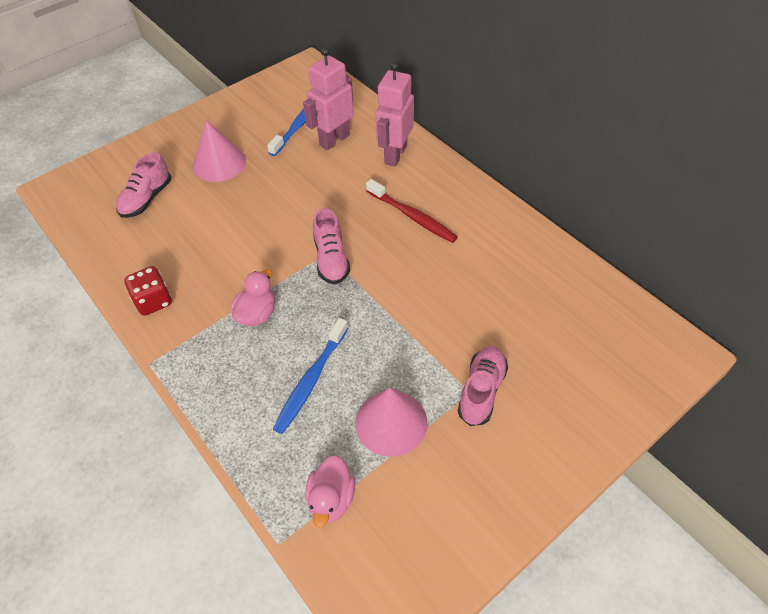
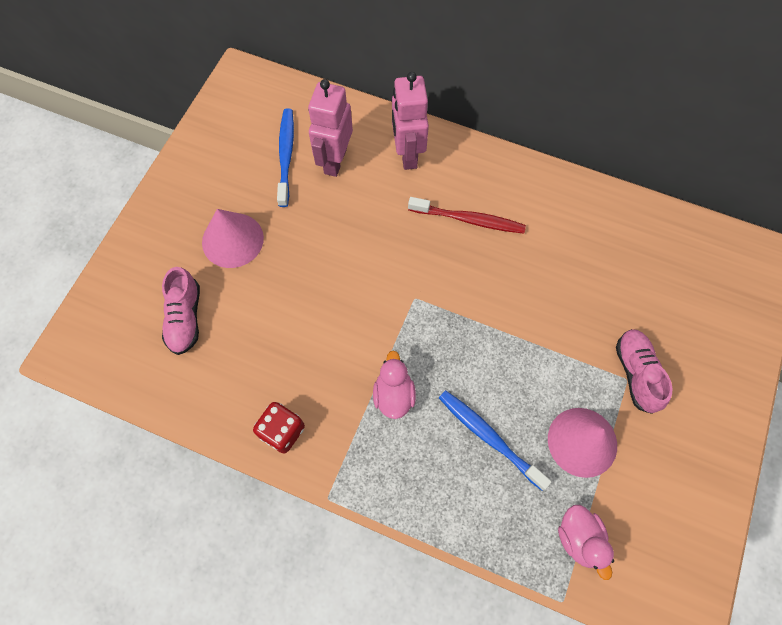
camera: 30 degrees left, 15 degrees up
(311, 380) = (489, 437): blue toothbrush -> blue toothbrush turned 135 degrees clockwise
(331, 259) = (424, 302): pink shoe -> none

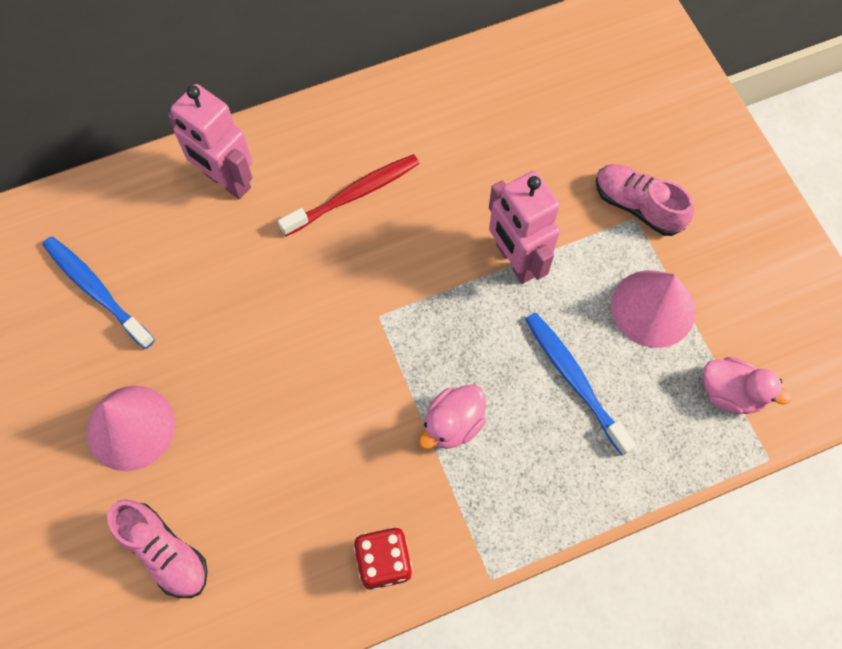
camera: 45 degrees left, 0 degrees up
(335, 161) = (156, 251): pink robot -> pink robot (515, 261)
(394, 394) = (453, 424): pink duck -> pink duck turned 90 degrees counterclockwise
(489, 437) = (574, 380): blue toothbrush -> blue toothbrush turned 60 degrees clockwise

